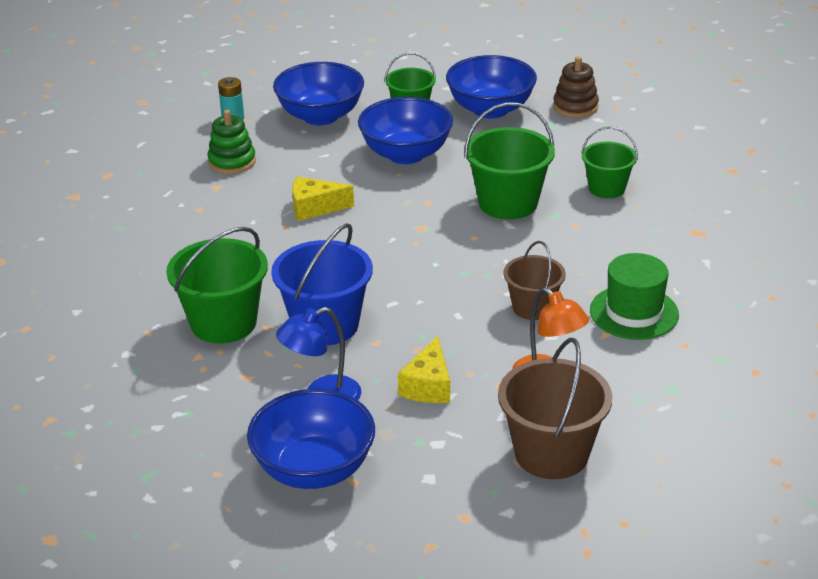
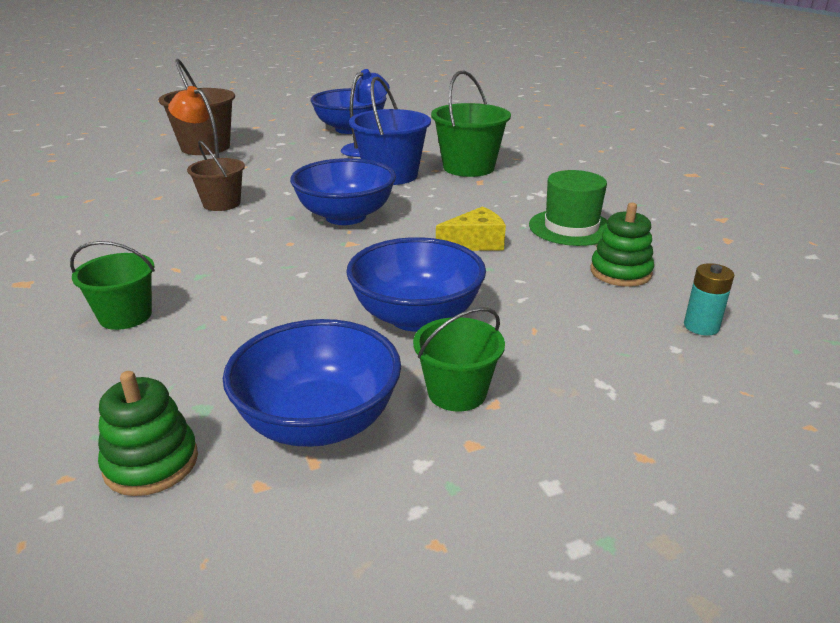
camera: 160 degrees right, 5 degrees down
(320, 116) = (587, 354): blue bowl -> blue bowl (345, 216)
(428, 386) = (296, 160): yellow cheese -> none
(508, 203) = (258, 279): green bucket -> none
(575, 107) = (151, 463): brown stacking toy -> green stacking toy
(634, 312) = (127, 212): green hat -> green hat (571, 227)

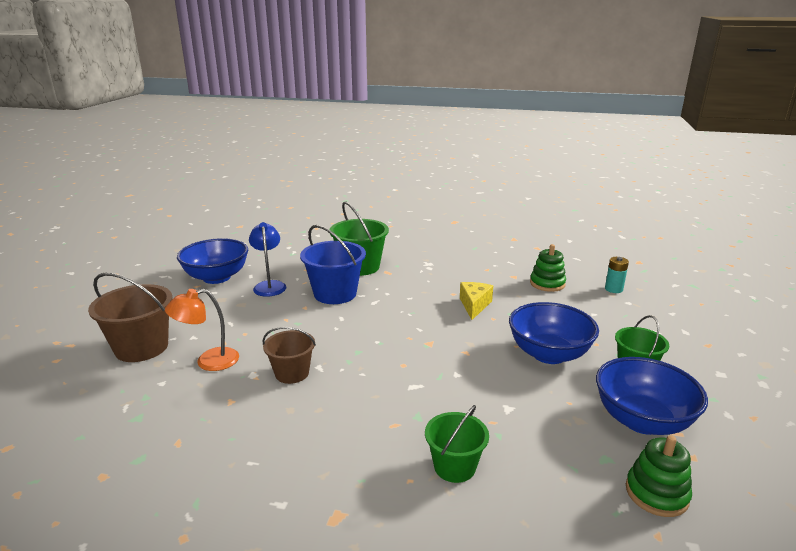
camera: 55 degrees left, 5 degrees down
(345, 216) = (384, 331): blue bowl -> none
(571, 227) = (484, 274): green hat -> none

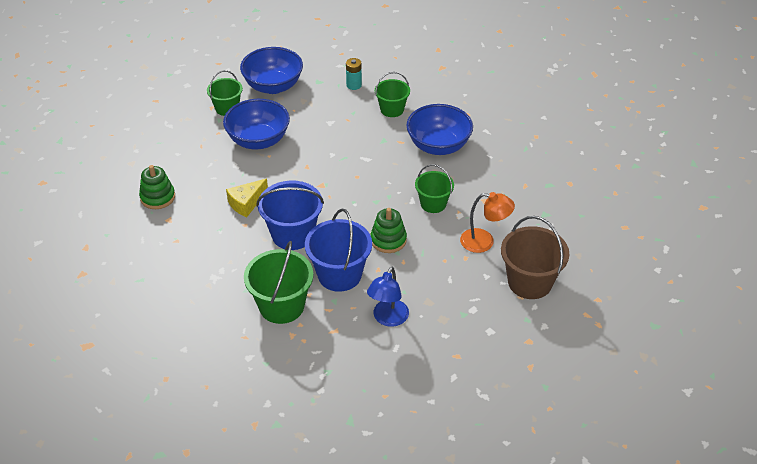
camera: 145 degrees left, 20 degrees up
(217, 277) = (431, 362): blue bowl -> blue bowl (438, 146)
(292, 373) = (433, 204): brown bucket -> green bucket
(405, 301) = (292, 234): none -> blue bucket
(613, 289) = (121, 166): turquoise battery -> turquoise battery (354, 85)
(656, 493) = (319, 62): green stacking toy -> green stacking toy (388, 240)

